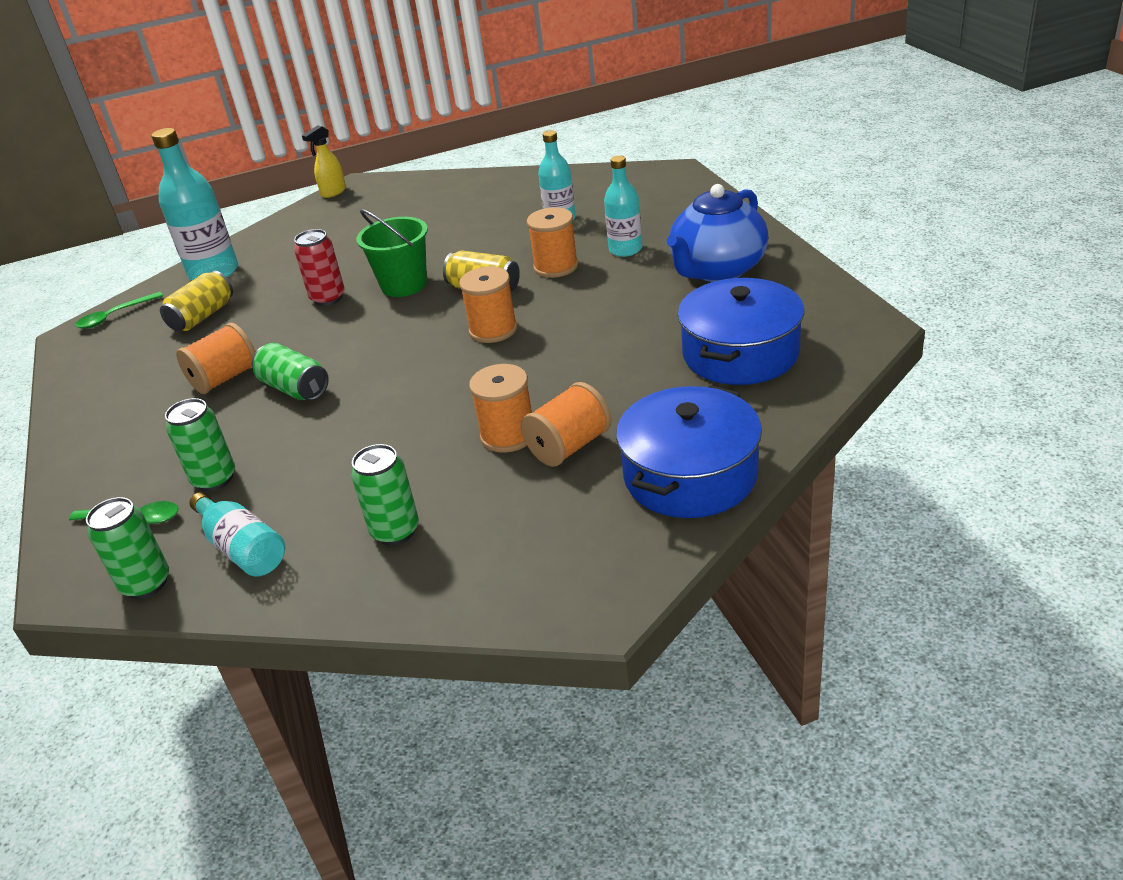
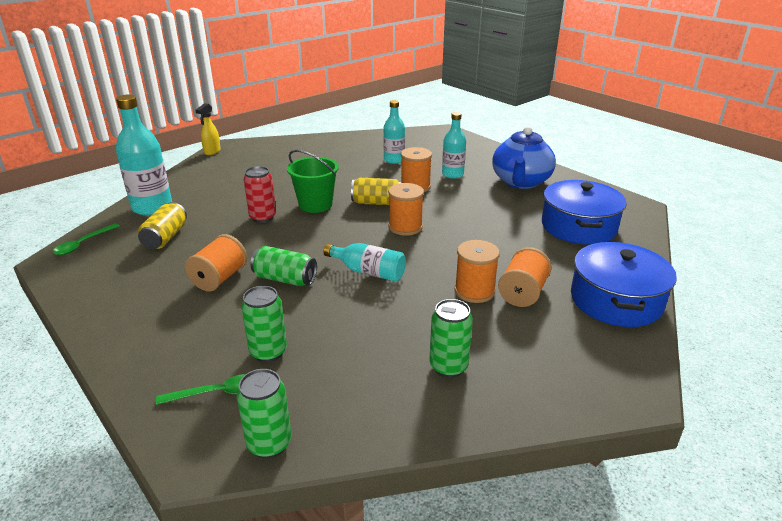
camera: 25 degrees left, 5 degrees down
(243, 548) = (335, 400): turquoise bottle -> turquoise bottle (368, 272)

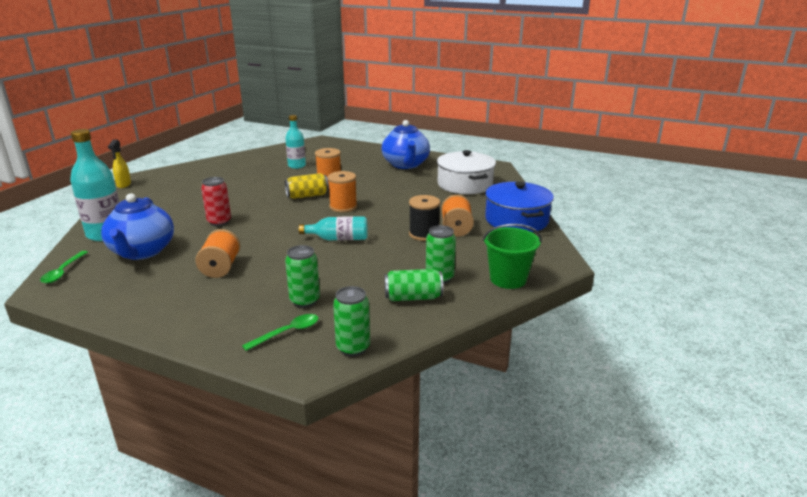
camera: 25 degrees left, 5 degrees down
(165, 237) = (142, 252): yellow can -> blue teapot
(285, 279) = (277, 256): green can -> green can (413, 297)
(315, 205) = (257, 206): green bucket -> green bucket (508, 279)
(452, 174) = (351, 168): turquoise bottle -> none
(474, 291) = (424, 234): orange spool -> black spool
(578, 226) = (465, 184): blue pot -> white pot

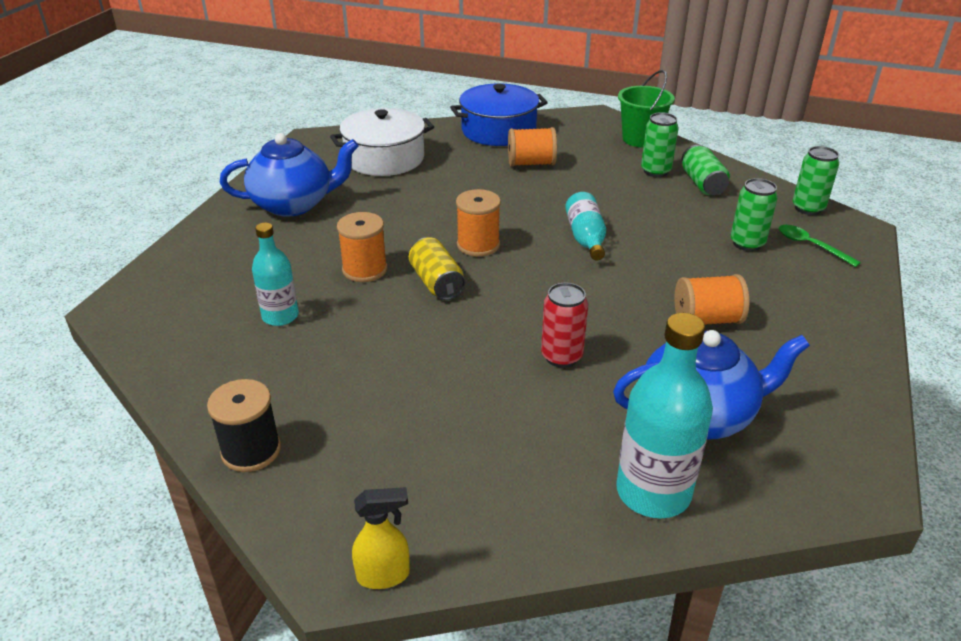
camera: 95 degrees left, 10 degrees up
(63, 272) = (806, 490): green spoon -> none
(424, 234) = (553, 182): black spool -> black spool (251, 450)

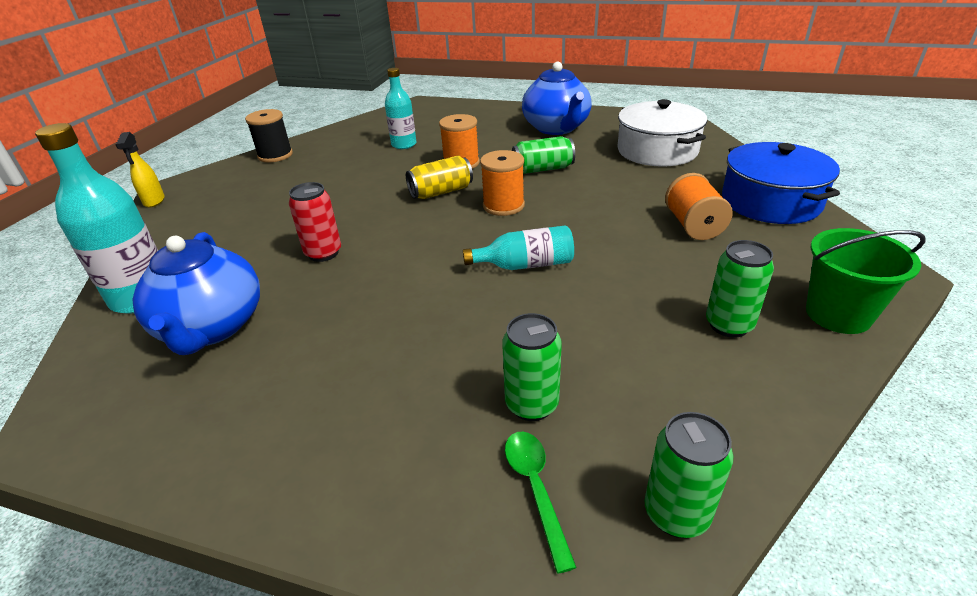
camera: 90 degrees right, 0 degrees up
(702, 183) = (711, 373): green can -> green can (542, 169)
(707, 320) = (356, 346): orange spool -> none
(810, 245) = (535, 489): green spoon -> green spoon turned 60 degrees counterclockwise

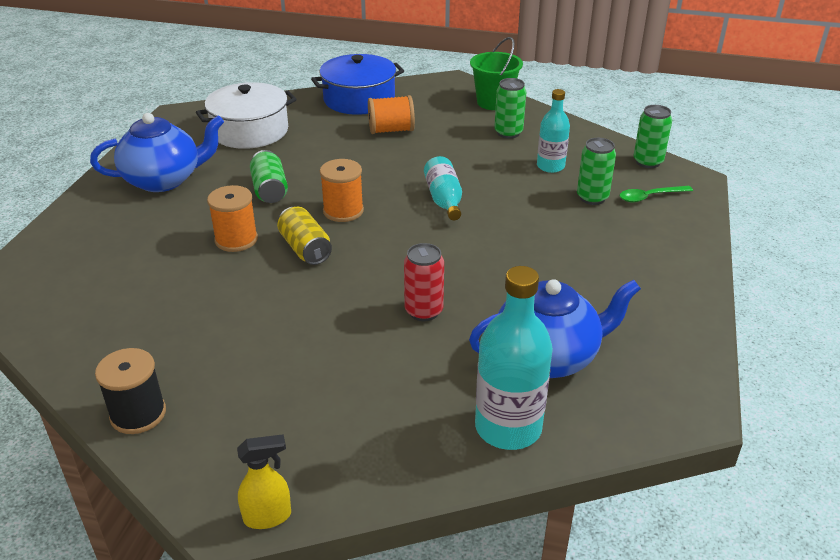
camera: 95 degrees left, 0 degrees up
(404, 144) = (158, 288): turquoise bottle -> turquoise bottle (550, 166)

